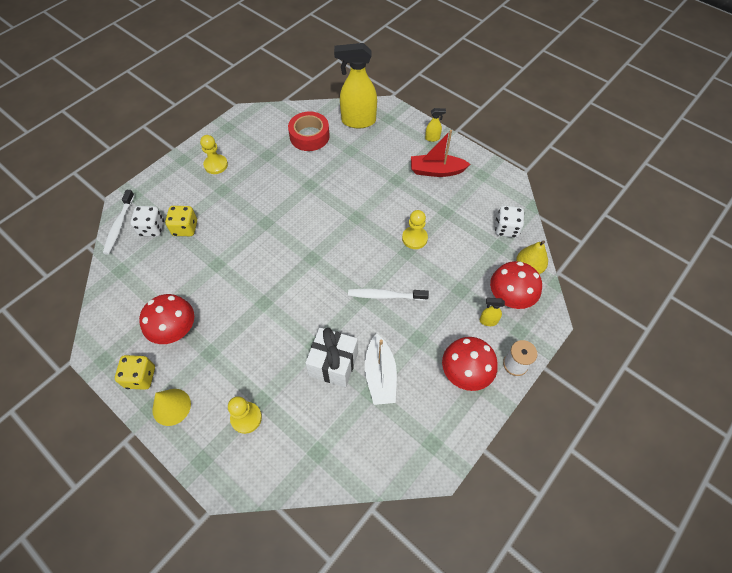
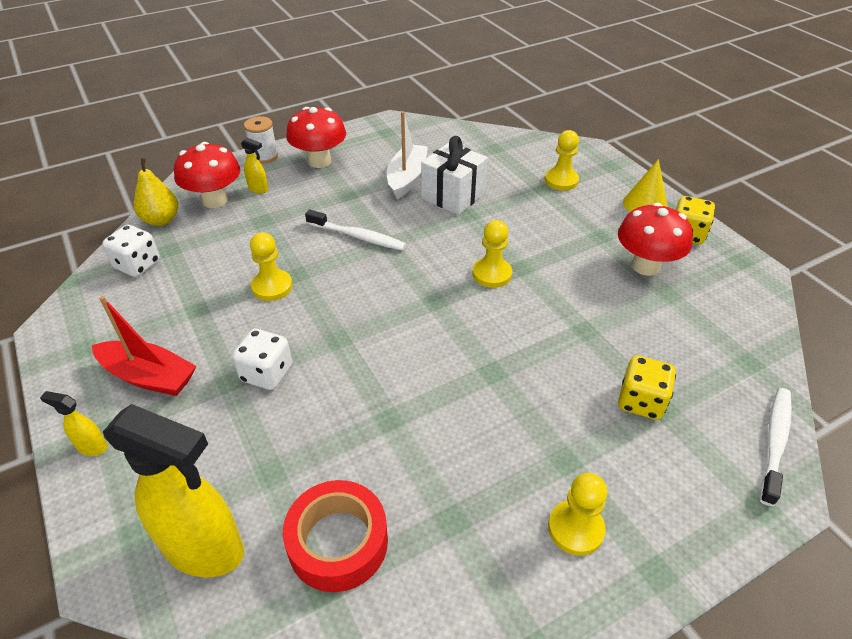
camera: 160 degrees left, 15 degrees down
(152, 228) = (706, 418): white dice -> white dice (266, 373)
(282, 290) = (492, 274): none -> yellow pawn

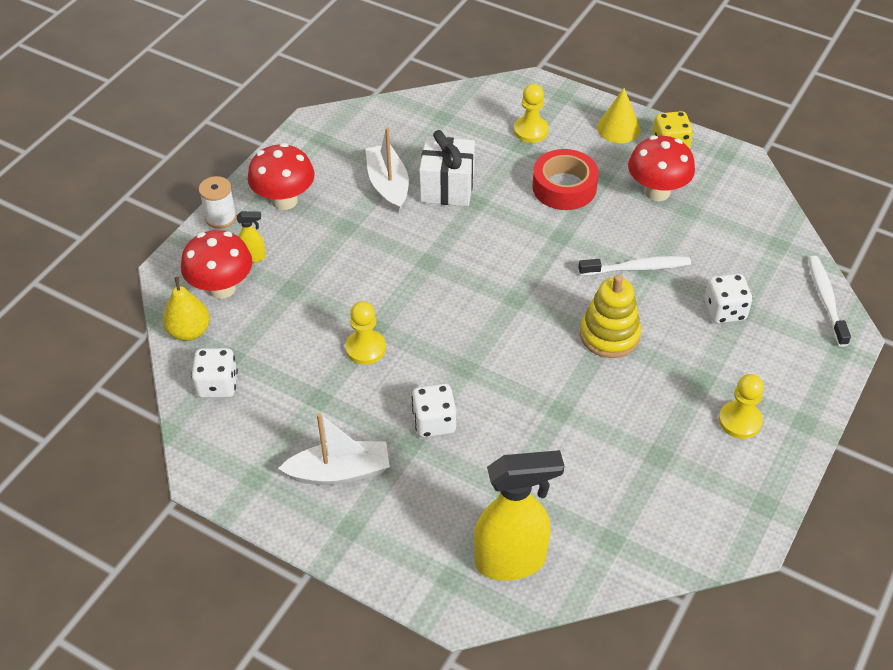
camera: 30 degrees left, 5 degrees up
(92, 447) = (353, 544): yellow spray bottle -> none
(149, 377) = (339, 472): red boat -> white boat
(338, 542) = (596, 509): red tape -> red tape (564, 187)
(358, 236) = (397, 267): white toothbrush -> white toothbrush (637, 268)
(492, 274) = (542, 253): yellow pawn -> none
(498, 371) = (609, 335): none -> yellow stacking toy
(641, 401) = (724, 311): yellow dice -> white dice

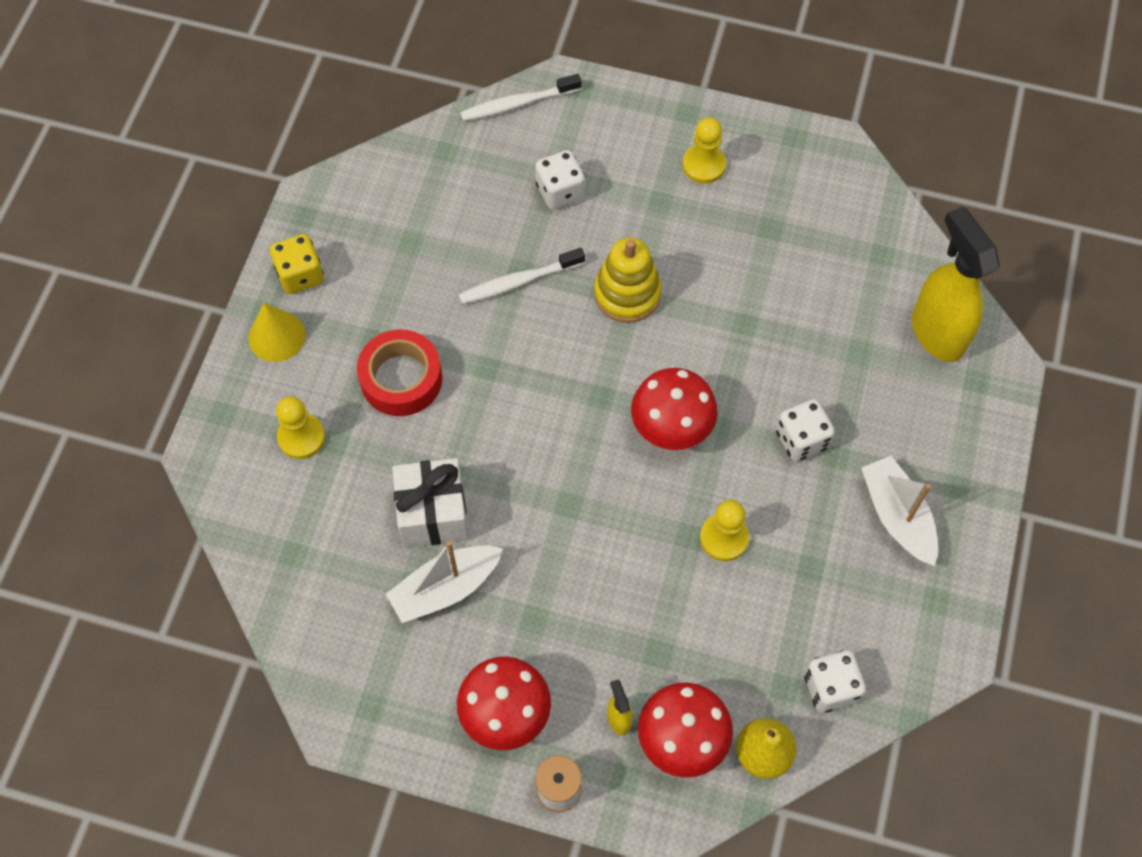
camera: 105 degrees left, 15 degrees up
(637, 268) = (518, 282): white toothbrush -> white toothbrush turned 90 degrees counterclockwise
(657, 192) = (386, 278): red mushroom -> red mushroom (671, 428)

